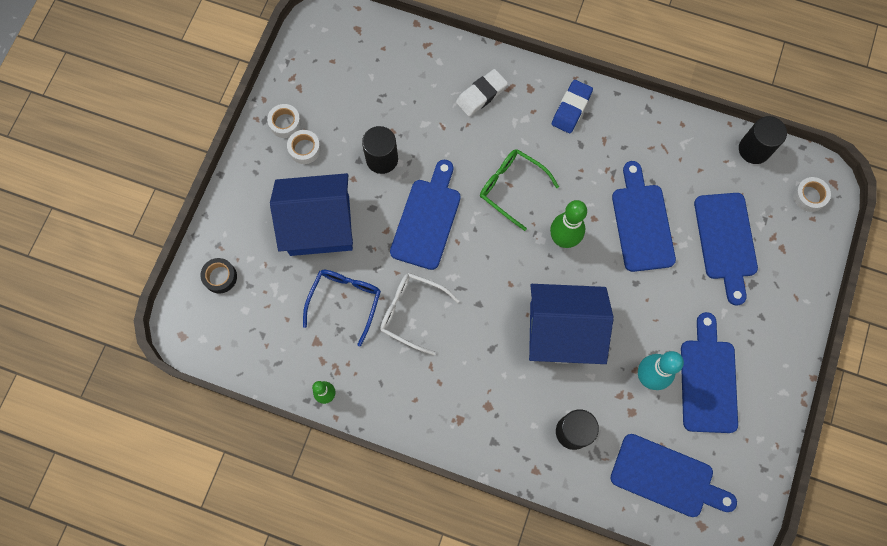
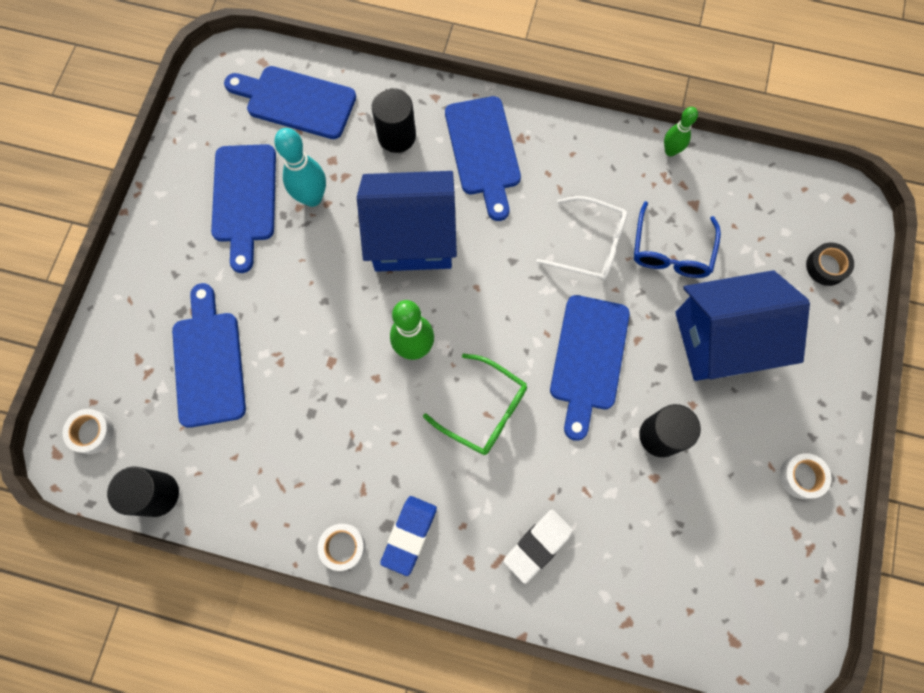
camera: 175 degrees right, 0 degrees up
(304, 149) = (766, 441): white tape -> white tape (343, 546)
(642, 223) = (314, 377): blue cutting board -> blue cutting board (483, 151)

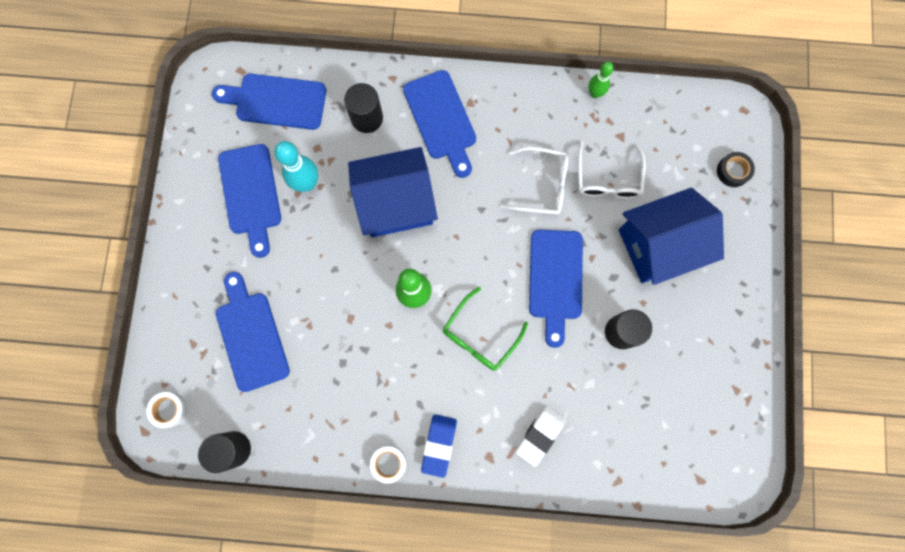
camera: 10 degrees left, 5 degrees up
(484, 410) = (480, 336): green glasses -> green glasses turned 105 degrees clockwise
(671, 251) = (607, 179): blue glasses -> white glasses
(801, 477) = (734, 345): white tape -> none

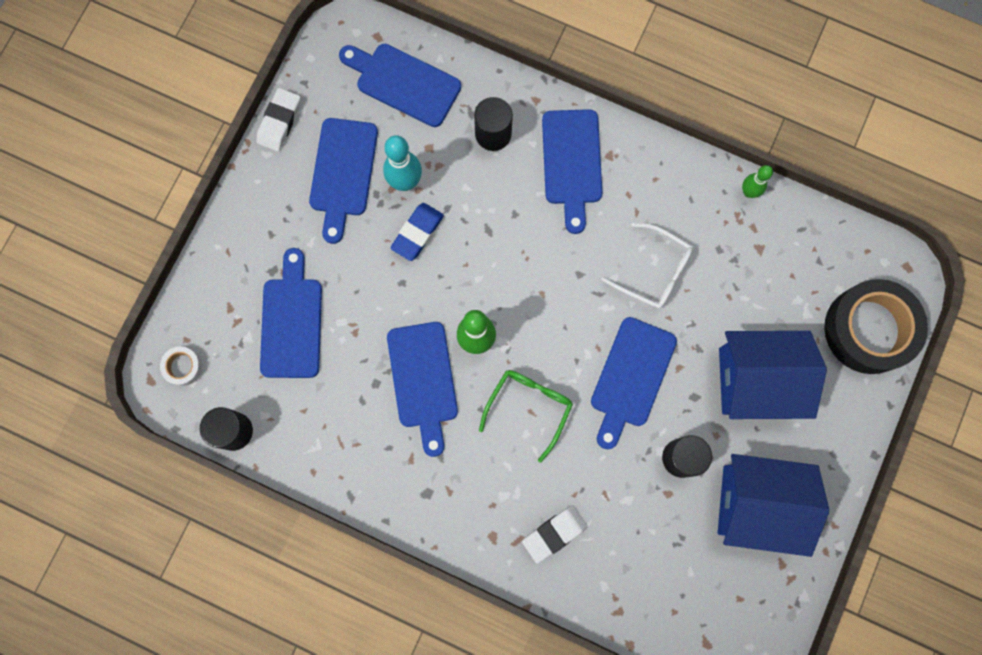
camera: 20 degrees right, 0 degrees up
(181, 170) = (279, 122): none -> white eraser
(382, 345) = (423, 380): none -> blue cutting board
(389, 463) = (386, 504): white tape -> none
(396, 203) = (491, 236): blue house -> blue house (757, 504)
(439, 445) = (445, 504): blue eraser -> blue eraser (417, 233)
(480, 336) = (529, 407): green glasses -> green glasses turned 150 degrees clockwise
(607, 179) = (728, 290): white glasses -> none
(733, 171) = (869, 329): black tape -> black tape, size x2.37

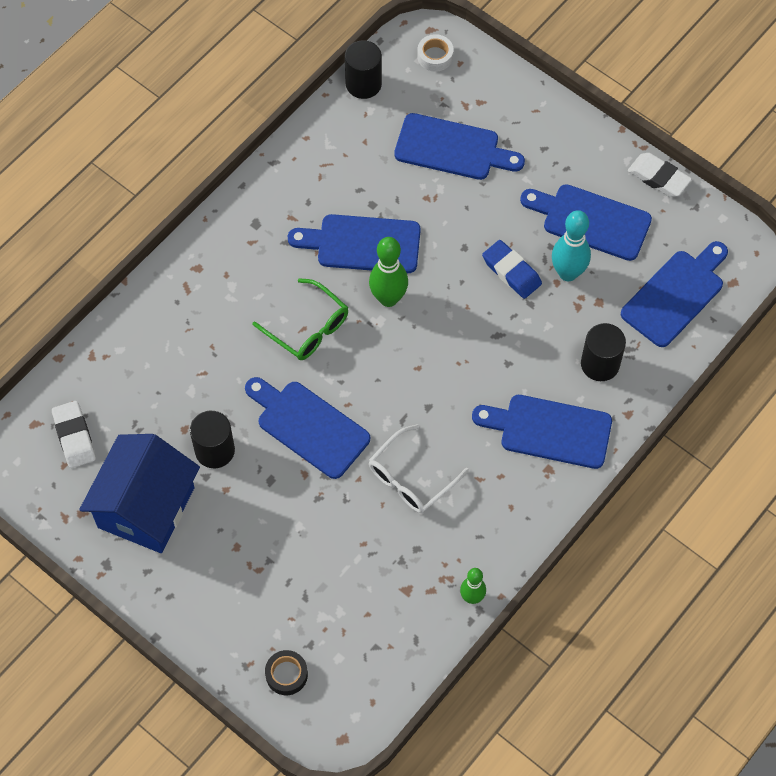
camera: 105 degrees right, 15 degrees down
(554, 533) = (182, 320): white eraser -> white eraser (74, 436)
(756, 380) = (268, 544): blue house -> none
(869, 329) = (286, 674): black tape -> black tape, size x0.42

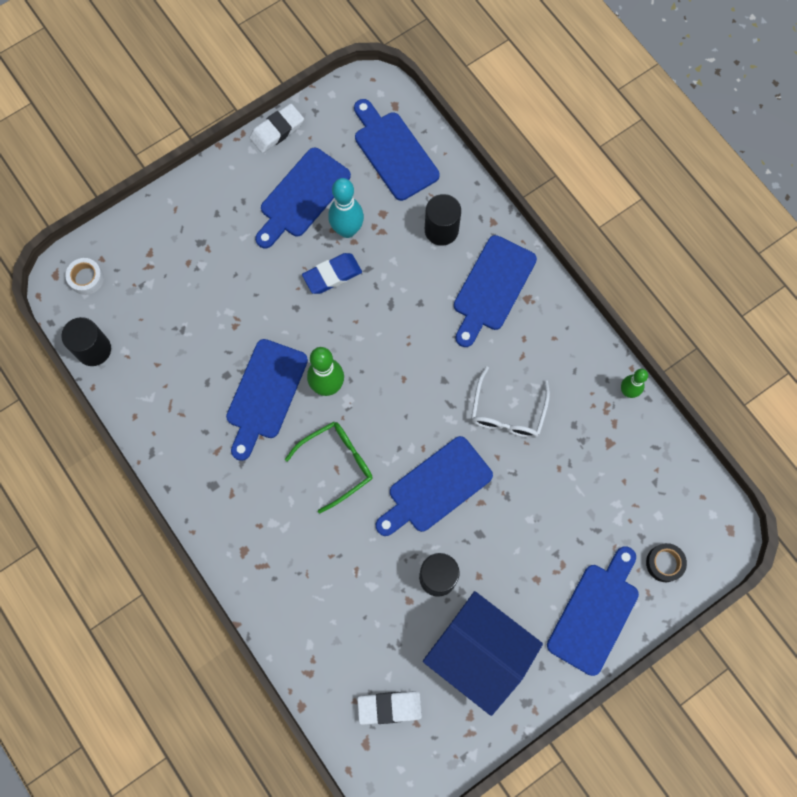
camera: 75 degrees left, 10 degrees up
(411, 478) = (507, 412): white glasses -> white glasses turned 45 degrees clockwise
(452, 148) = (190, 290): blue cutting board -> blue cutting board (595, 613)

